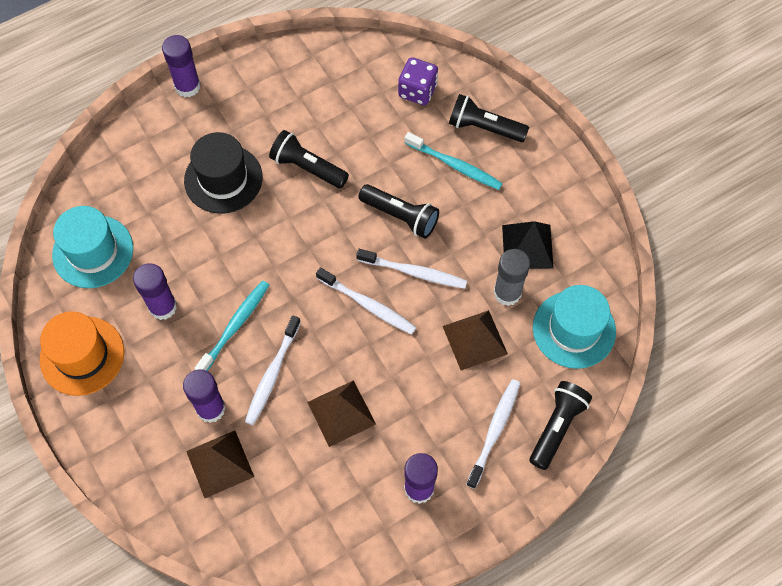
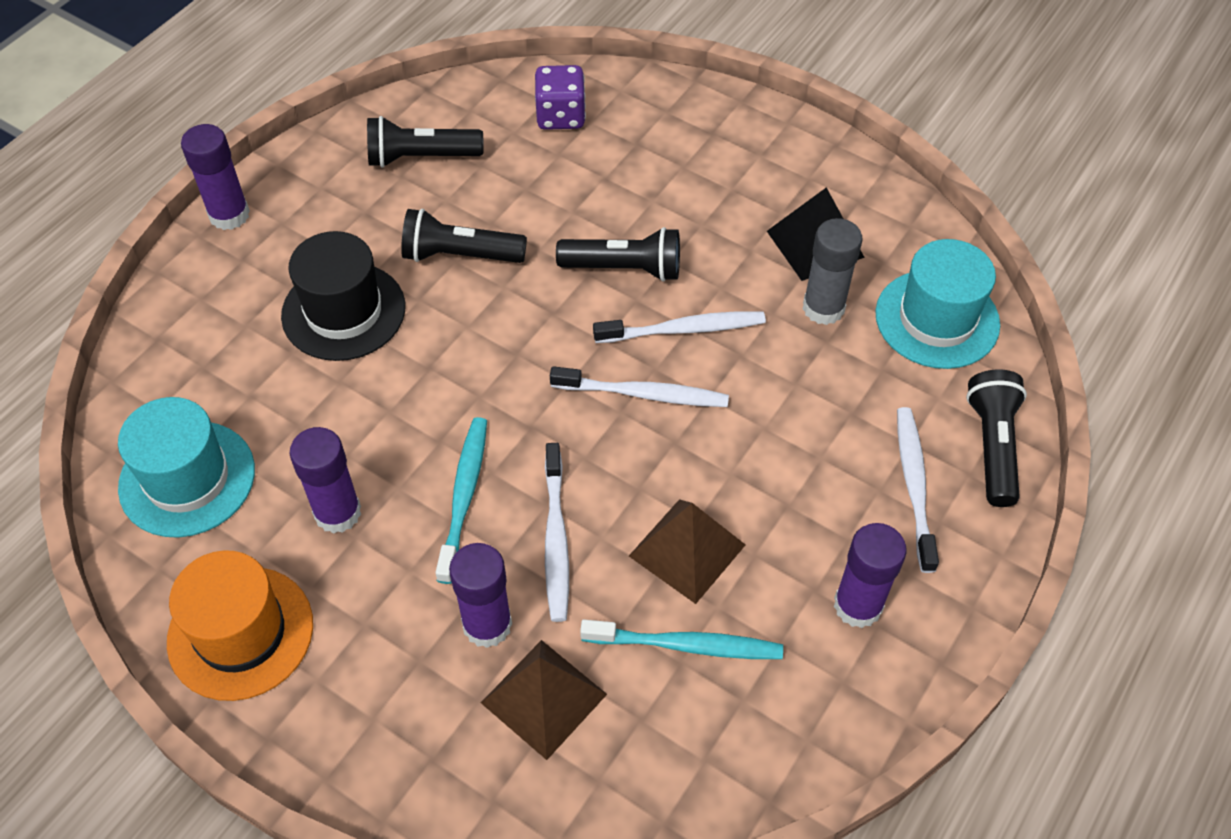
camera: 25 degrees left, 10 degrees down
(454, 165) = (661, 184): turquoise toothbrush -> turquoise toothbrush (685, 645)
(475, 340) = (816, 381): brown pyramid -> none
(484, 127) = (673, 128): black flashlight -> black flashlight (420, 157)

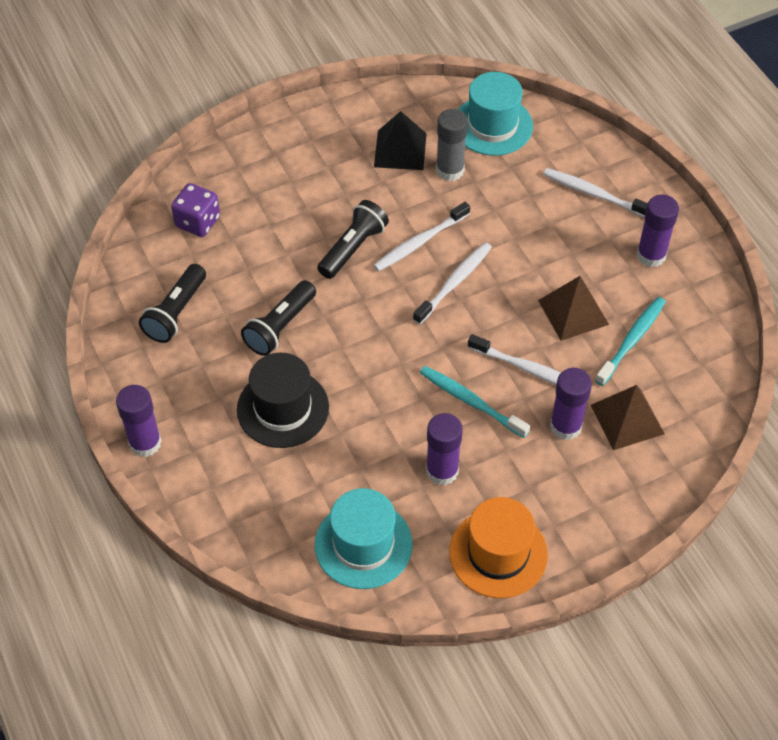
camera: 60 degrees left, 0 degrees up
(683, 329) = (420, 242): white toothbrush -> white toothbrush turned 150 degrees counterclockwise
(992, 446) = (590, 148): black flashlight -> none

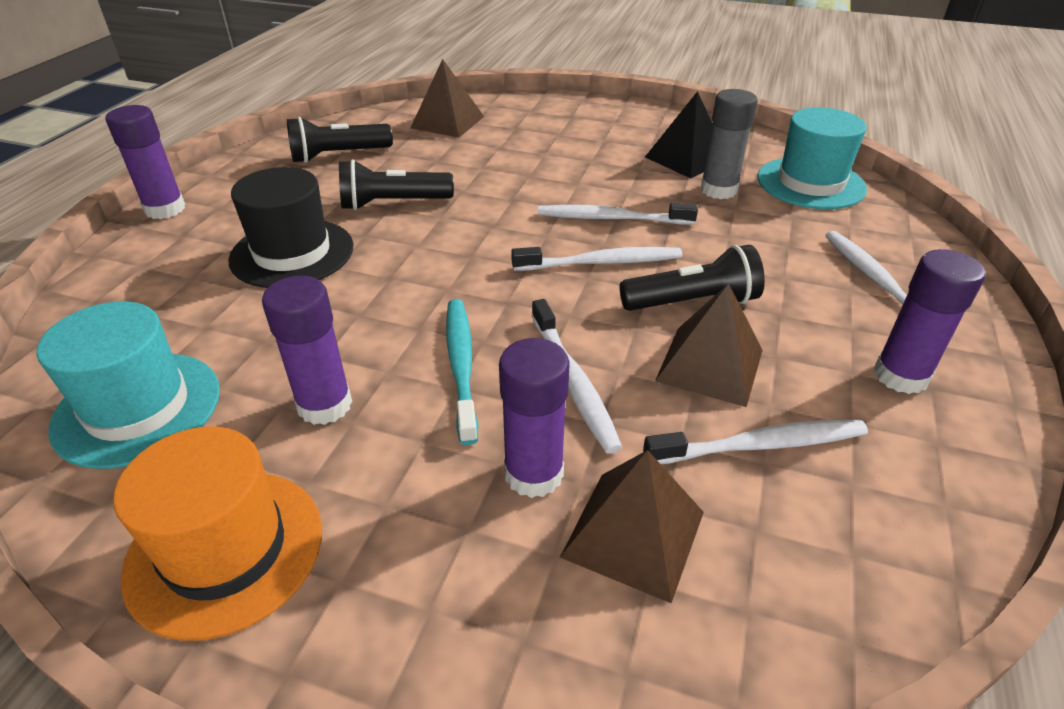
camera: 45 degrees right, 15 degrees down
(198, 222) = (447, 122): purple dice -> brown pyramid
(353, 248) = (542, 191): black flashlight -> black flashlight (693, 302)
(631, 340) = (759, 445): turquoise toothbrush -> white toothbrush

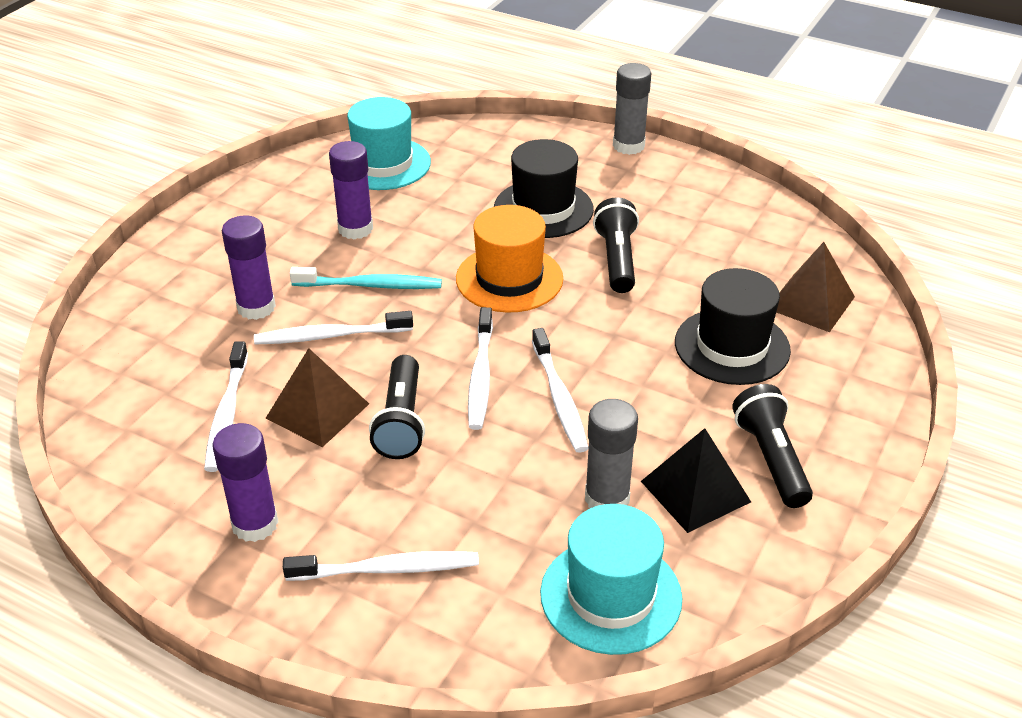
camera: 100 degrees right, 0 degrees up
(165, 209) = (628, 146): purple glue stick -> grey glue stick
(225, 550) = (260, 202): orange hat -> orange hat (509, 279)
(338, 155) = (724, 227): black flashlight -> black flashlight (771, 458)
(513, 149) = (732, 346): none -> black hat
(612, 218) = (559, 397): white toothbrush -> white toothbrush turned 150 degrees clockwise
(633, 533) = (191, 340): brown pyramid -> none

